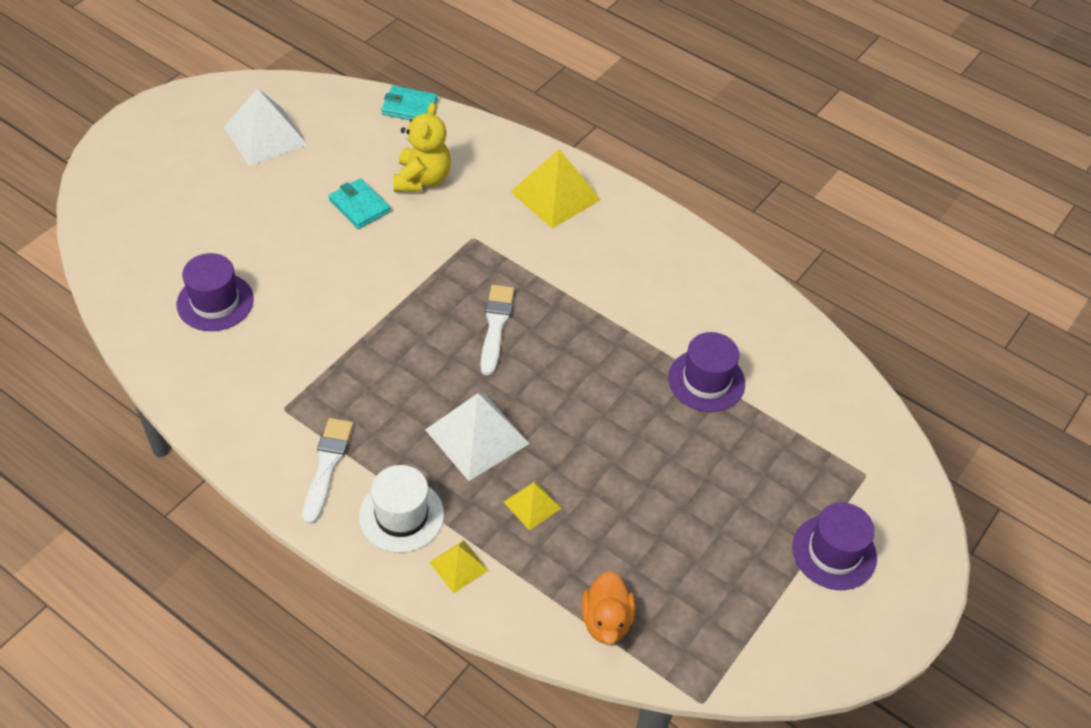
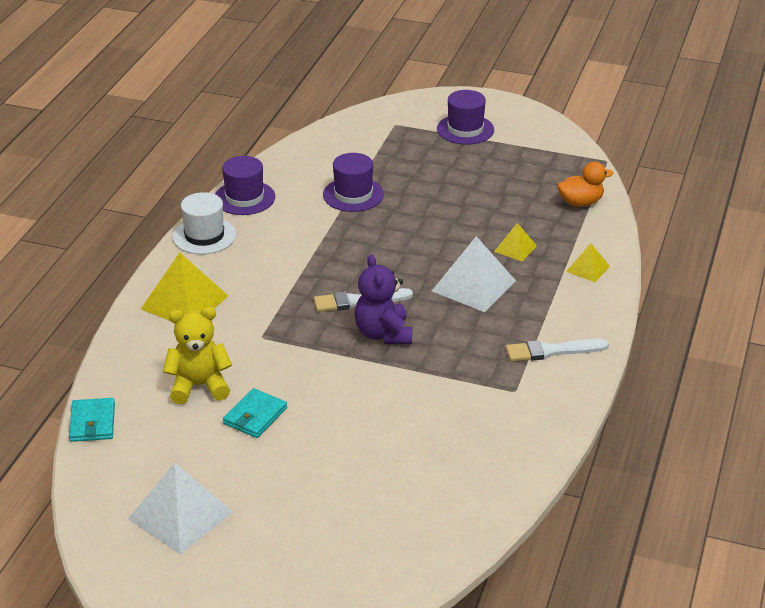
camera: 105 degrees left, 15 degrees down
(215, 302) = (427, 471): purple hat -> purple hat (244, 198)
(401, 515) = (567, 303): white hat -> white hat (204, 236)
(430, 330) = (383, 334): none -> purple teddy bear

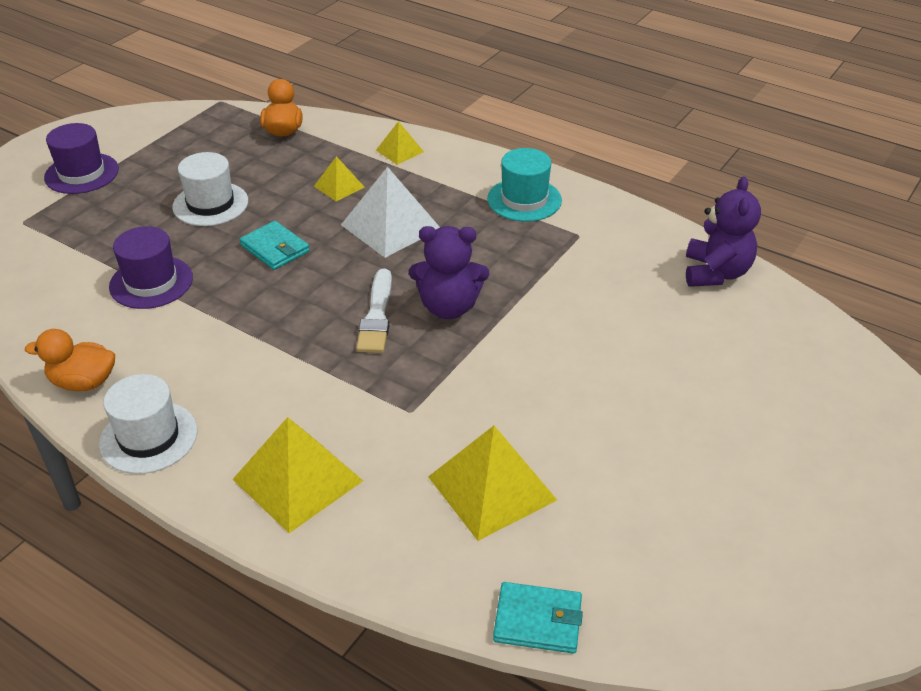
camera: 75 degrees left, 5 degrees up
(180, 515) = (745, 541): white pyramid -> none
(199, 386) = (491, 488): yellow teddy bear -> yellow pyramid
(244, 198) = (83, 382): purple hat -> orange duck
(255, 416) = (568, 441): turquoise wallet -> turquoise wallet (275, 248)
(457, 194) = (210, 204): none -> white hat
(498, 480) = (716, 273): none -> purple teddy bear
(552, 351) = (524, 200): white brush -> turquoise hat

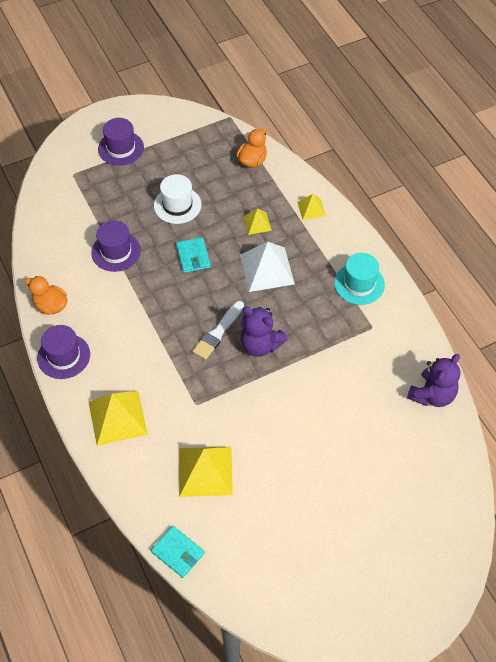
camera: 30 degrees right, 15 degrees up
(148, 437) = (63, 356): white hat -> purple hat

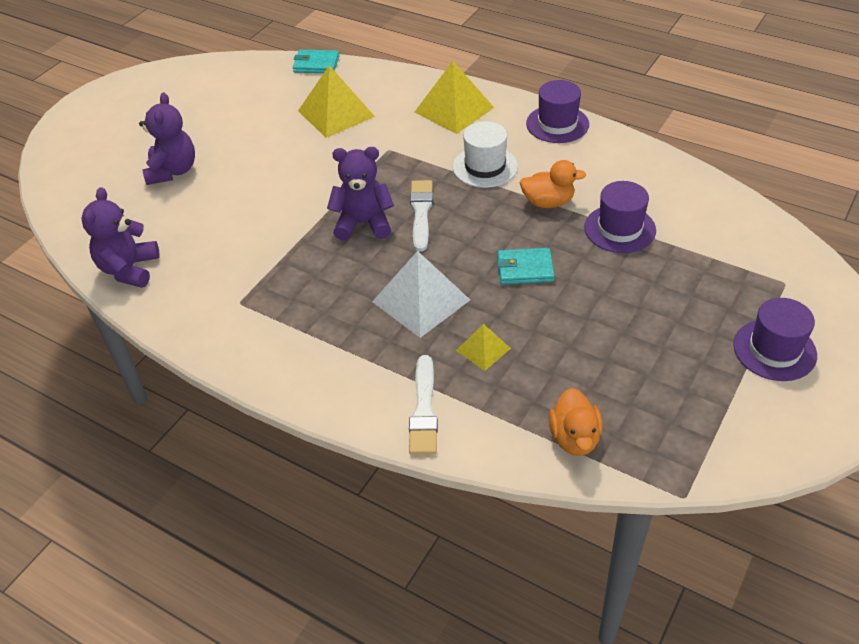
camera: 150 degrees right, 10 degrees down
(50, 305) = (622, 152): orange duck -> orange duck (548, 202)
(177, 205) = (610, 316): white hat -> white hat (485, 167)
(193, 256) = (525, 269): turquoise wallet -> turquoise wallet turned 45 degrees counterclockwise
(311, 209) = (424, 410): yellow pyramid -> white brush
(359, 284) = (286, 343): turquoise hat -> none
(365, 480) = (173, 171): none -> purple teddy bear

